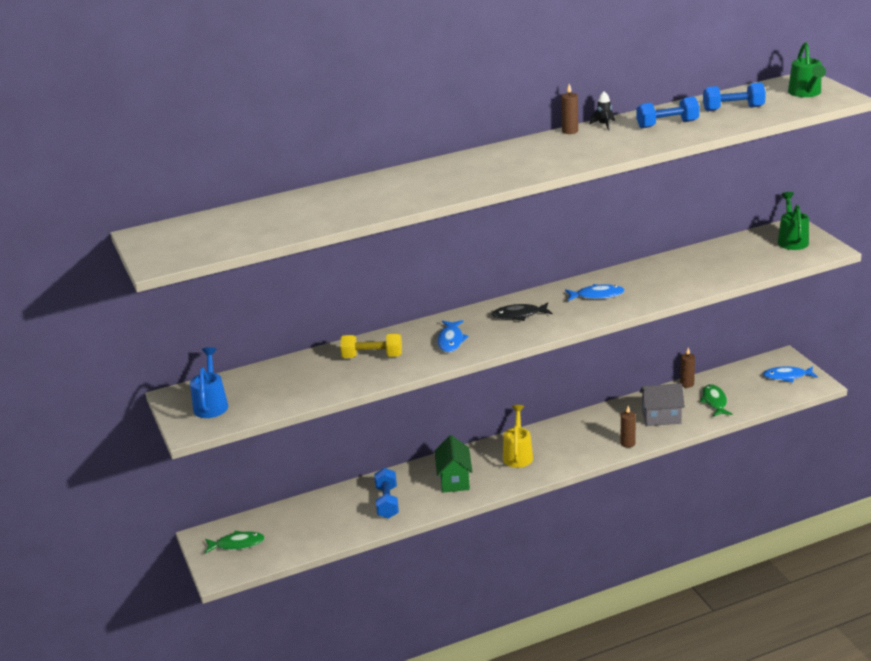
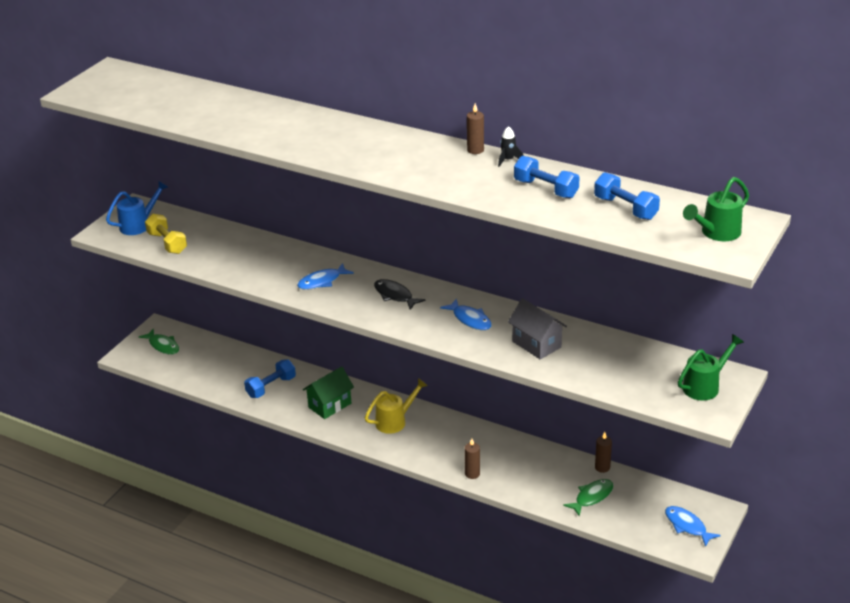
camera: 50 degrees right, 5 degrees up
(372, 356) = (264, 258): yellow dumbbell -> yellow dumbbell (167, 243)
(661, 417) = (531, 476): grey house -> grey house (536, 344)

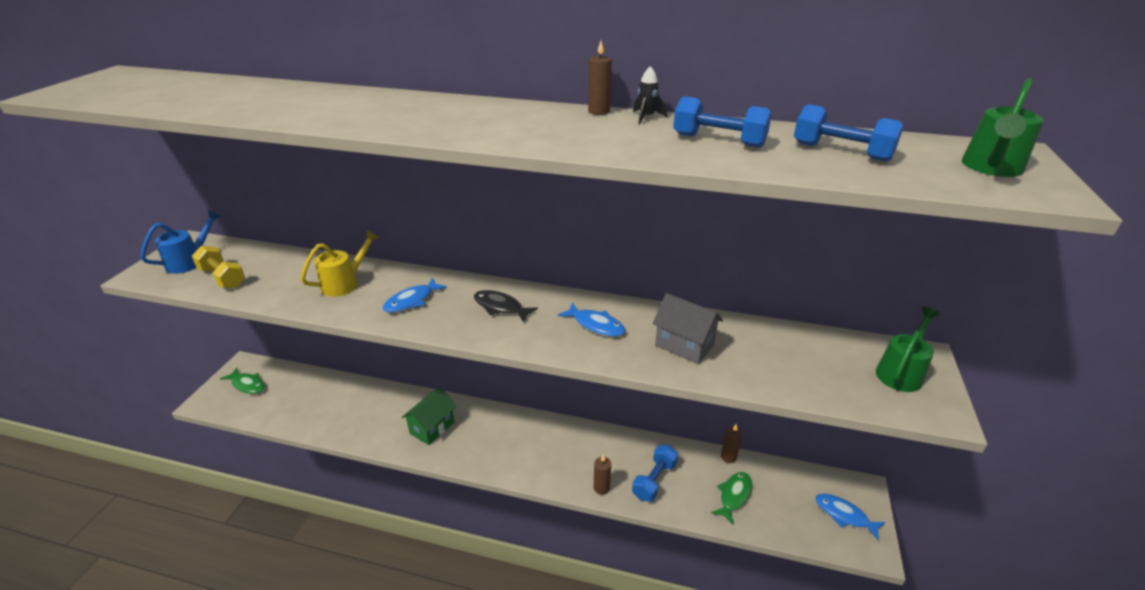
camera: 15 degrees left, 0 degrees up
(271, 387) = (367, 415): blue dumbbell -> blue dumbbell (654, 480)
(394, 421) = (504, 436): yellow watering can -> yellow watering can (344, 283)

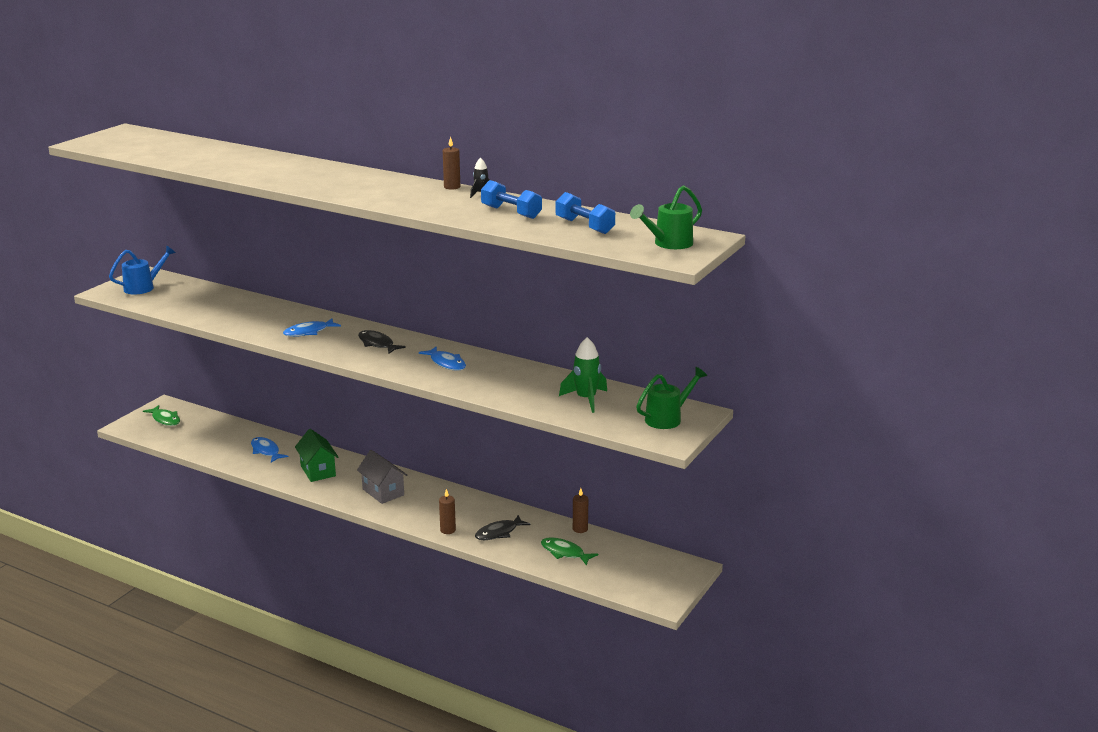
camera: 15 degrees right, 10 degrees down
(222, 277) = (166, 301): yellow dumbbell -> none
(344, 283) = (260, 315): yellow watering can -> none
(432, 427) = (318, 471): green house -> green house turned 75 degrees counterclockwise
(654, 480) = (499, 533): blue dumbbell -> black fish
(684, 345) = (507, 383): grey house -> grey house (383, 492)
(734, 496) = (565, 553): green fish -> green fish turned 105 degrees counterclockwise
(789, 357) = (586, 399): none -> green rocket
(844, 515) = (657, 579): blue fish -> blue fish (266, 451)

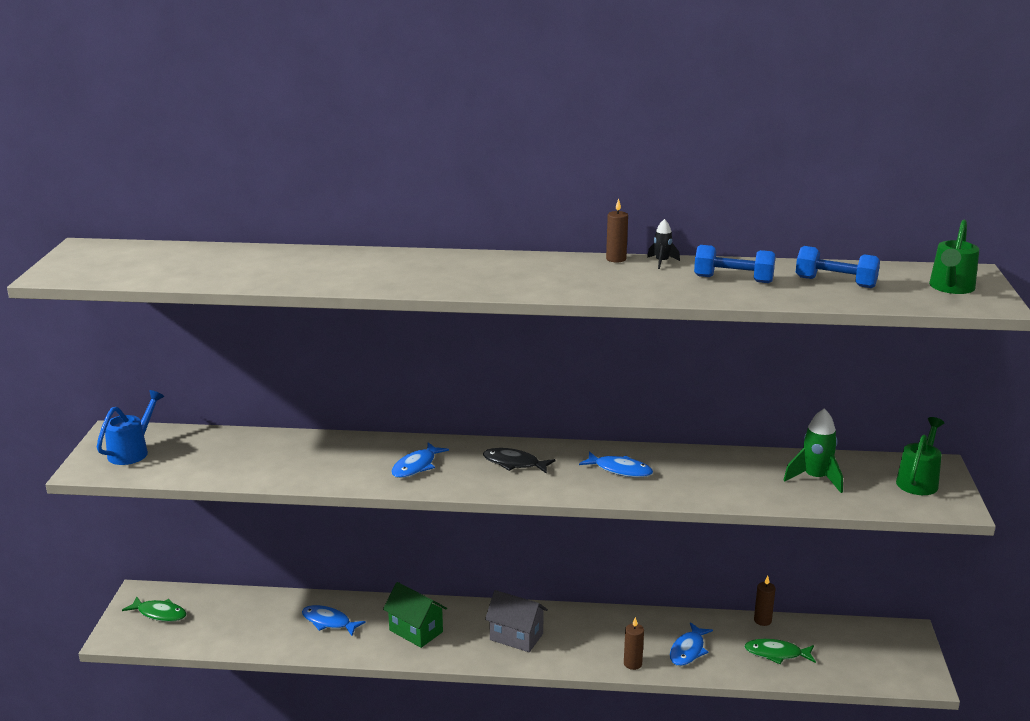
camera: 25 degrees left, 0 degrees up
(499, 533) = (688, 650): black fish -> blue fish

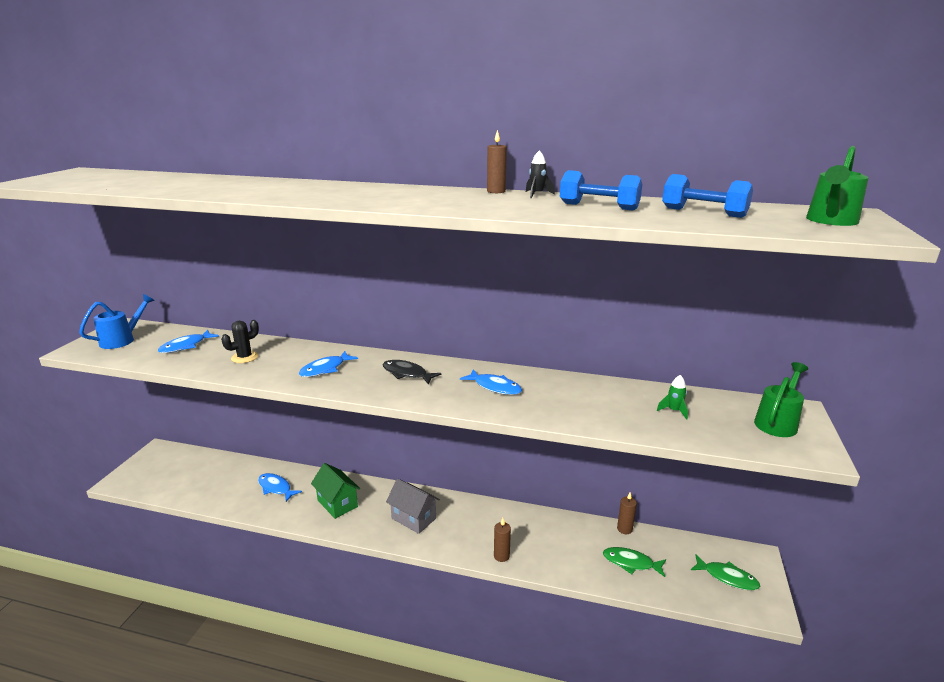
camera: 10 degrees right, 0 degrees up
(159, 614) = (160, 467): green fish -> green fish (727, 577)
(308, 460) = (244, 357): none -> black cactus
(688, 650) = (553, 549): blue fish -> blue fish (186, 346)
(815, 478) = (674, 411): green rocket -> green rocket, size x0.55

